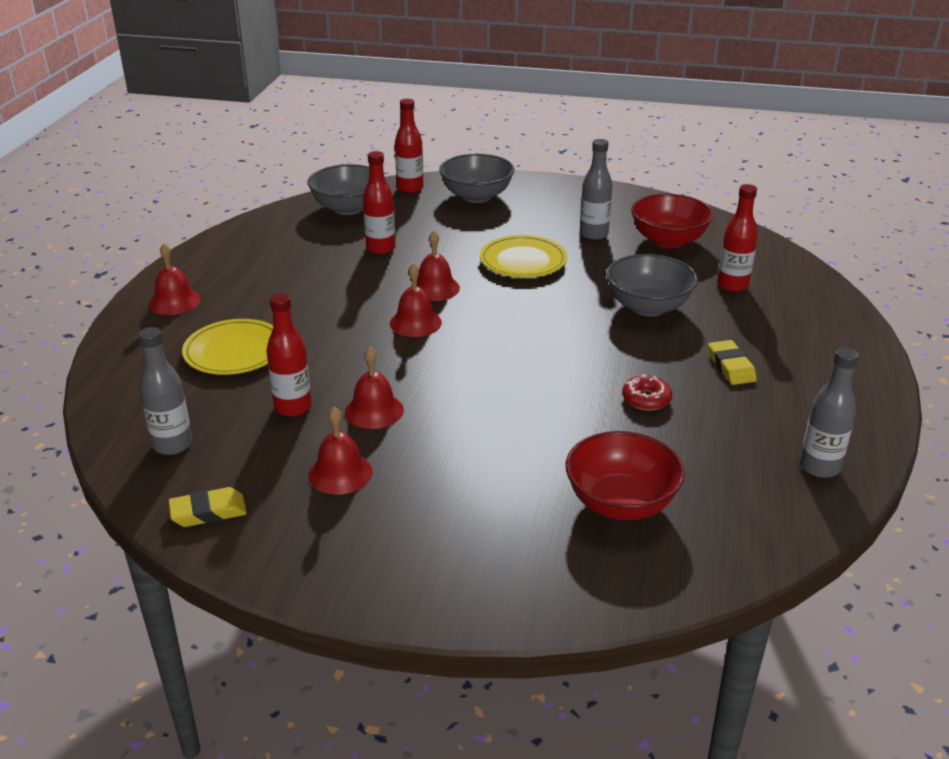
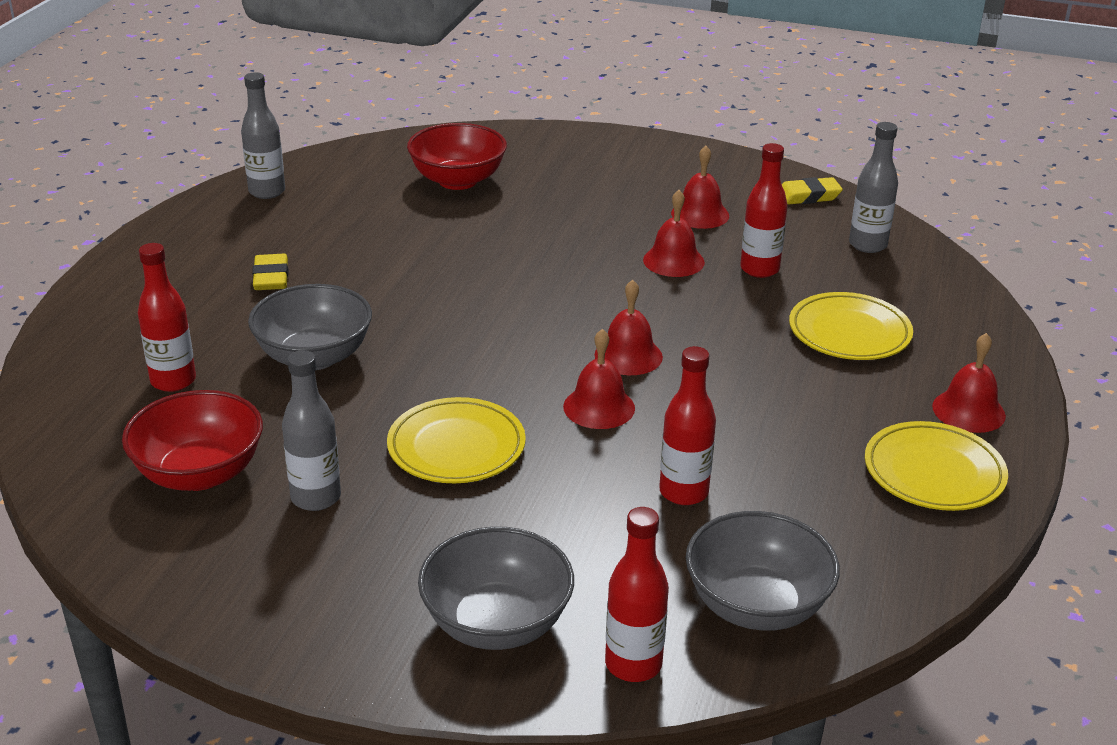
camera: 175 degrees left, 0 degrees up
(222, 266) = (933, 472): none -> yellow plate
(646, 399) = (387, 253): red donut -> none

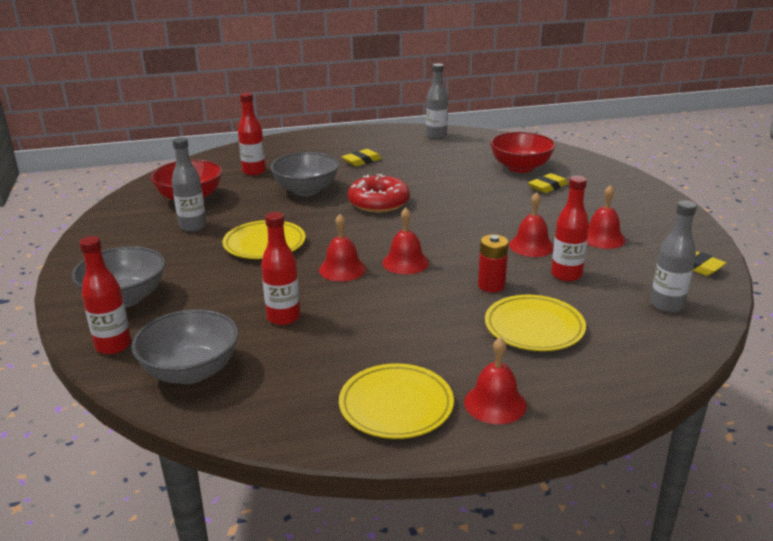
camera: 60 degrees right, 5 degrees down
(434, 314) = (378, 203): none -> red donut
(535, 188) = (547, 187): none -> yellow eraser
(740, 322) = (491, 285): none -> red battery

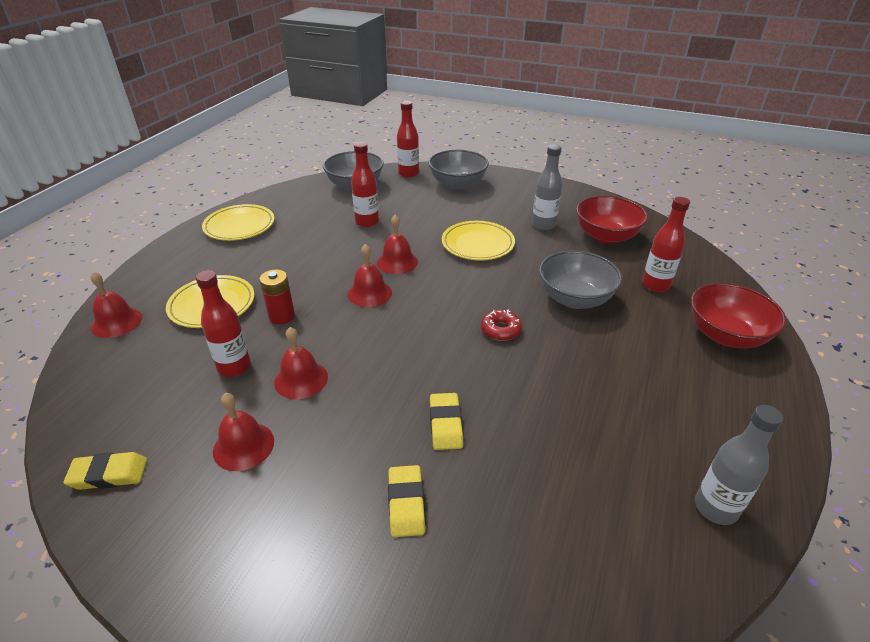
camera: 125 degrees right, 10 degrees up
(362, 161) = (640, 371): yellow eraser -> yellow eraser (445, 424)
(378, 203) = (501, 330): red donut -> red donut, size x0.55
(495, 403) = (189, 253): red bell -> red bell (116, 322)
(520, 167) = (497, 525): red bowl -> red bowl (725, 335)
(666, 305) = (117, 393): grey bottle -> none

